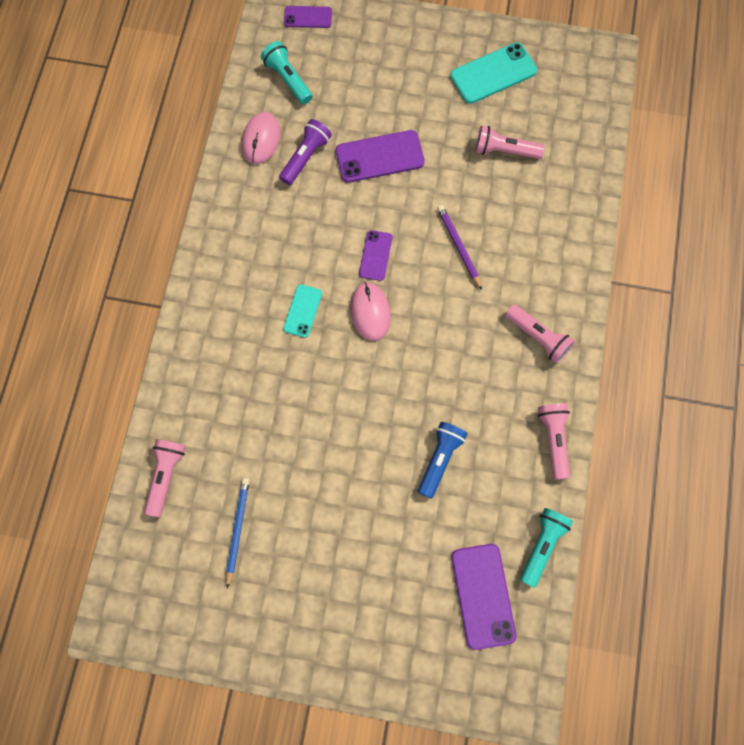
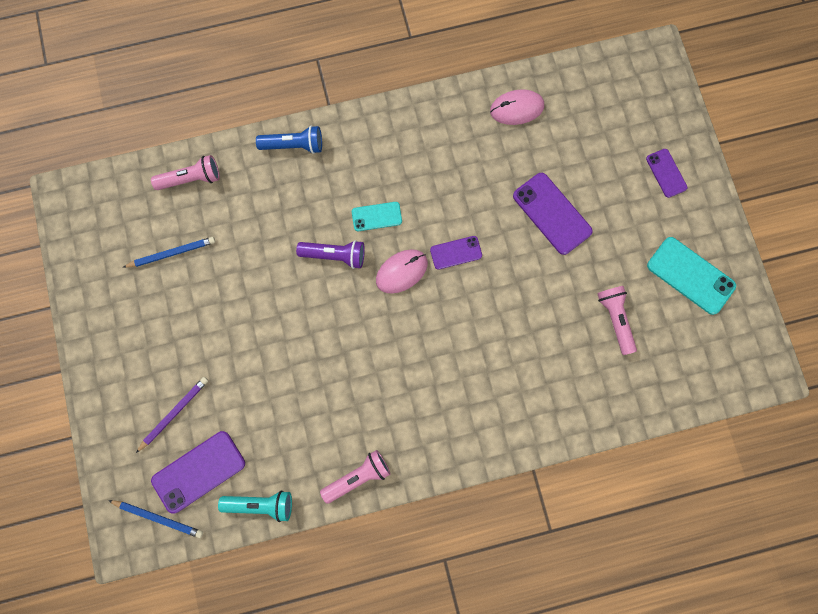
camera: 65 degrees right, 5 degrees up
(287, 79) = (587, 102): turquoise flashlight -> none
(305, 157) = (519, 152): purple flashlight -> purple flashlight (335, 255)
(308, 17) = (658, 89): purple phone -> purple phone (666, 173)
(440, 459) = (298, 387): blue flashlight -> blue flashlight (294, 145)
(459, 247) = (499, 320): purple pencil -> purple pencil (174, 413)
(513, 658) = (158, 518): none -> blue pencil
(538, 337) = (446, 425): pink flashlight -> none

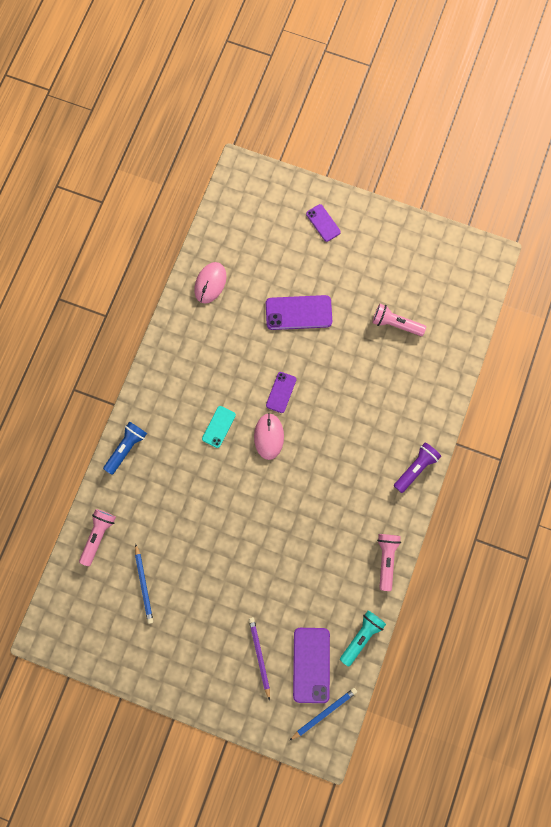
camera: 55 degrees left, 0 degrees up
(172, 253) = (144, 584): blue pencil -> blue pencil turned 150 degrees clockwise
(335, 255) = (226, 473): purple flashlight -> purple flashlight (415, 468)
(666, 173) = (323, 223): purple phone -> purple phone turned 45 degrees clockwise
(690, 276) = (400, 258): turquoise phone -> none

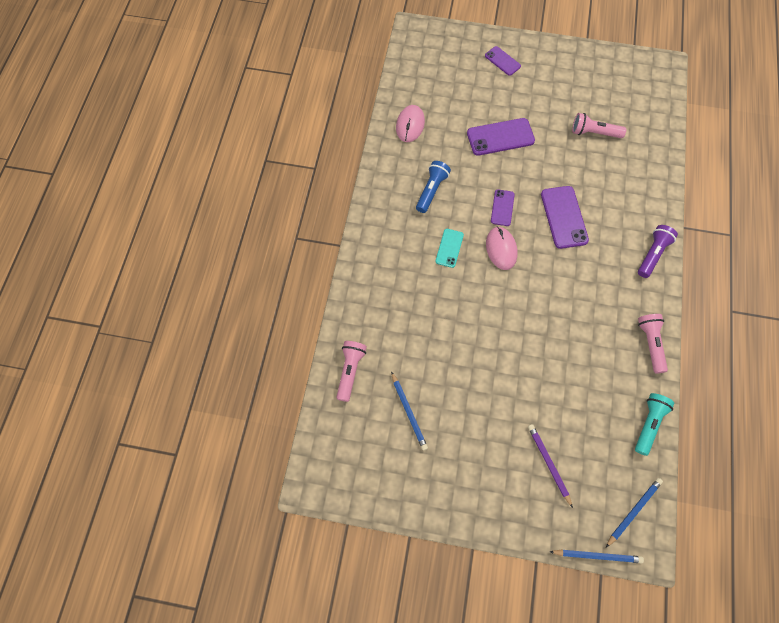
camera: 10 degrees left, 10 degrees down
(126, 448) = (361, 282): blue flashlight -> blue flashlight (431, 190)
(280, 746) = (597, 556): none -> blue pencil
(311, 664) = (605, 463): purple phone -> purple phone (563, 217)

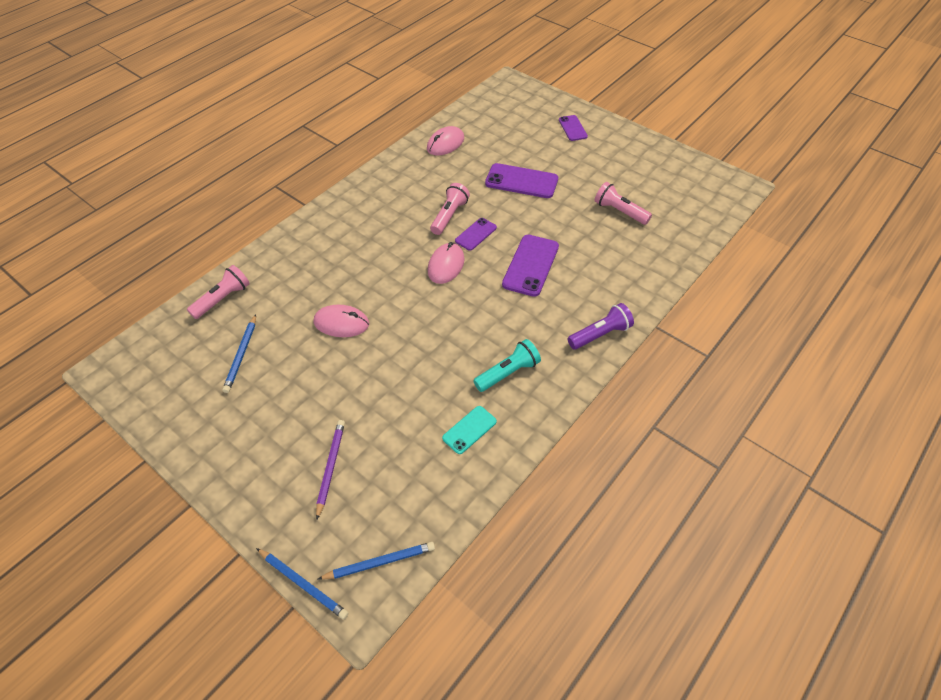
camera: 30 degrees right, 15 degrees down
(431, 190) = (421, 196): blue flashlight -> none
(449, 248) = (398, 245): turquoise phone -> turquoise phone (469, 430)
(462, 343) = (341, 323): none -> pink mouse
(648, 424) = (468, 486): turquoise flashlight -> turquoise flashlight (508, 372)
(650, 344) = (532, 412): pink flashlight -> pink flashlight (449, 216)

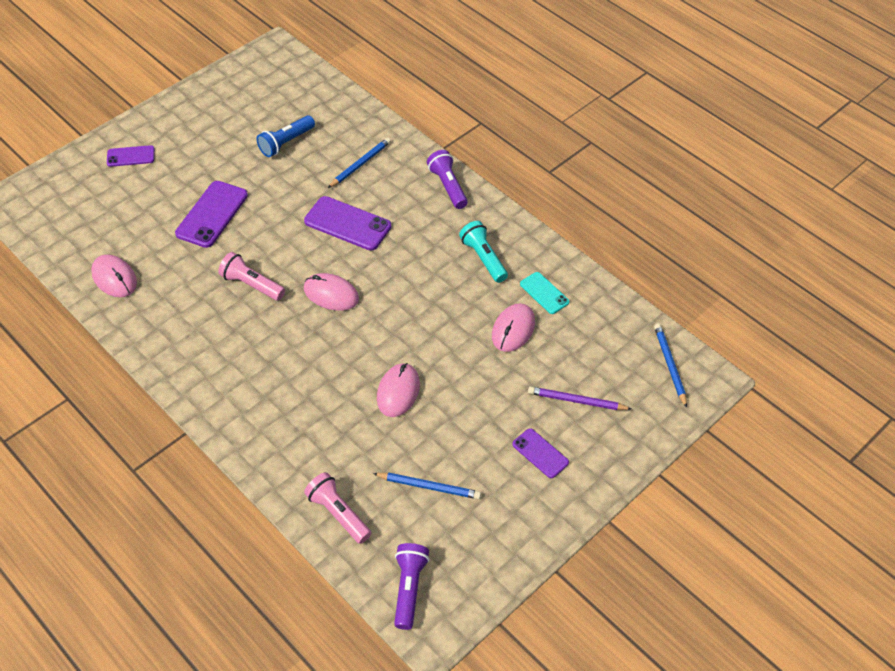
camera: 85 degrees left, 0 degrees up
(147, 351) = (409, 588): none -> purple flashlight
(303, 584) = (689, 420): blue pencil -> blue pencil (360, 164)
(418, 405) = (513, 329): none -> pink mouse
(476, 234) = (289, 264): purple phone -> purple phone (540, 453)
(619, 211) = (286, 143): pink flashlight -> blue flashlight

